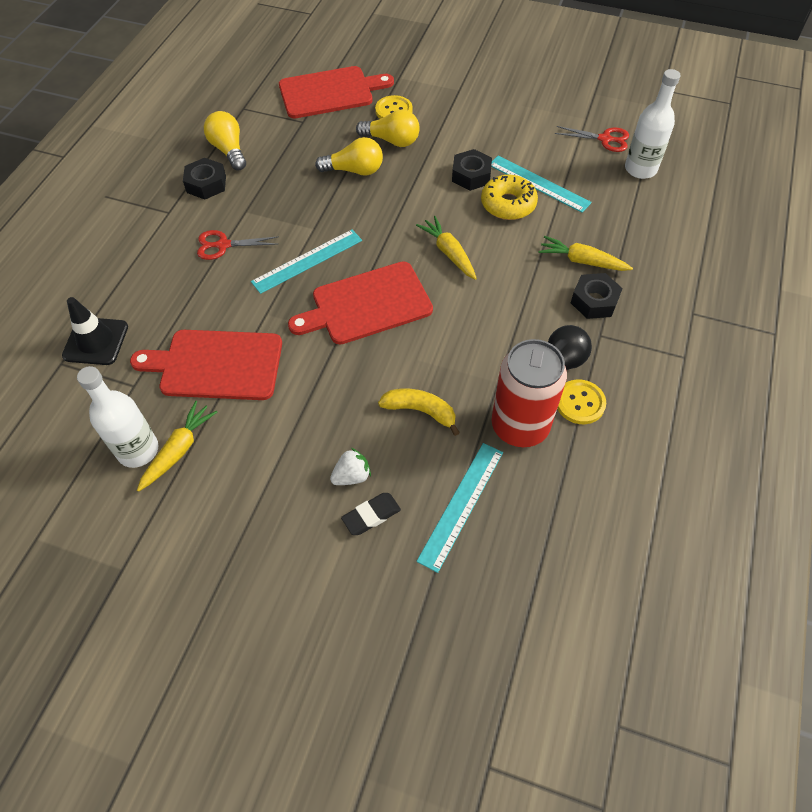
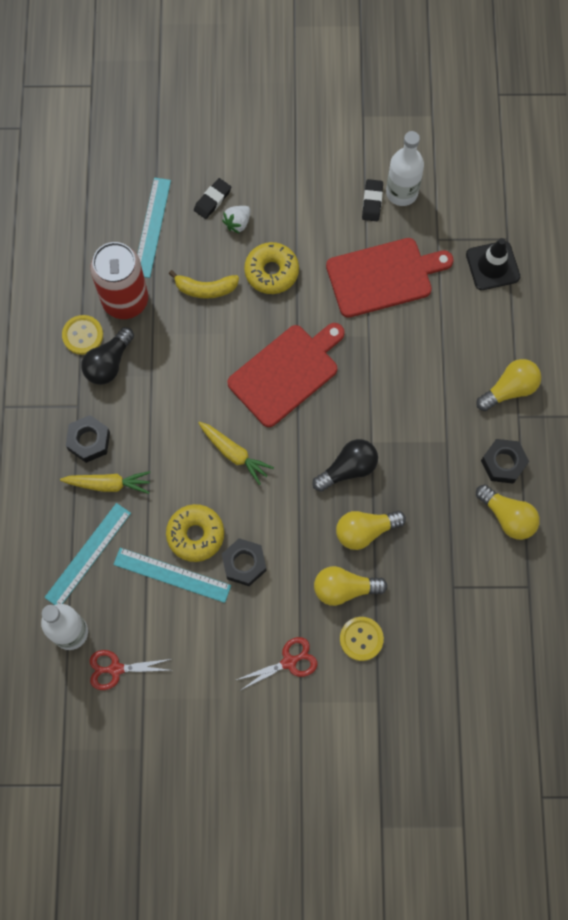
camera: 160 degrees right, 15 degrees up
(161, 233) = (509, 389): none -> yellow light bulb
(179, 450) = (372, 202): yellow carrot -> black eraser
(223, 245) = (444, 395): red scissors -> red scissors (289, 662)
(307, 261) = (359, 402): turquoise ruler -> turquoise ruler (88, 555)
(330, 92) = (445, 646): red cutting board -> none
(336, 407) = (271, 272): none -> yellow donut
(346, 215) = (348, 469): none -> black light bulb

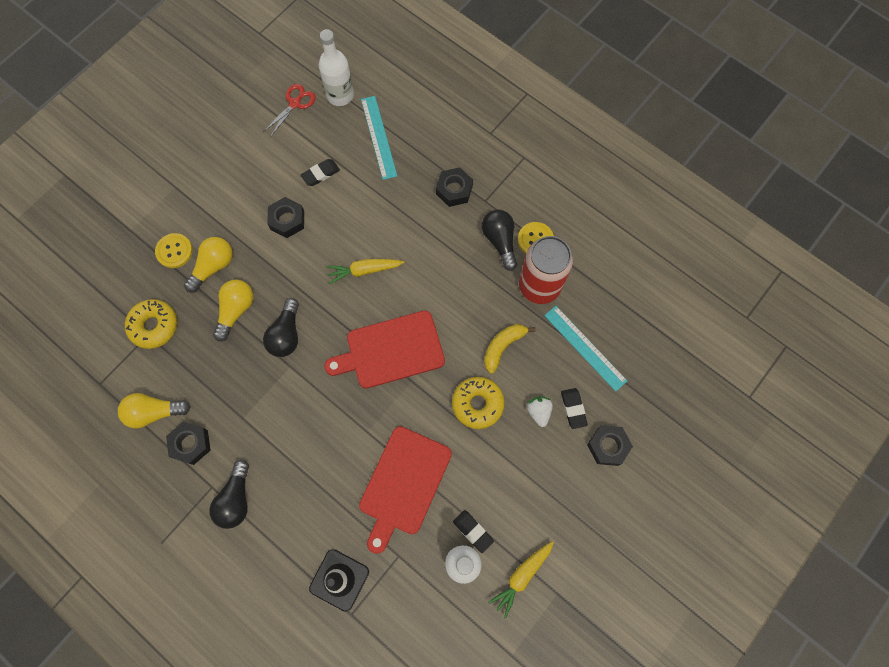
camera: 130 degrees right, 0 degrees up
(108, 484) = (414, 180): yellow carrot -> yellow carrot (522, 576)
(172, 575) = (320, 174): turquoise ruler -> black eraser
(195, 535) = (333, 206): yellow donut -> yellow donut (154, 326)
(221, 156) = (608, 446): none -> black nut
(286, 372) = (391, 351): red cutting board -> red cutting board turned 75 degrees clockwise
(289, 662) = (203, 199): red scissors -> none
(509, 389) = (236, 499): yellow light bulb -> black light bulb

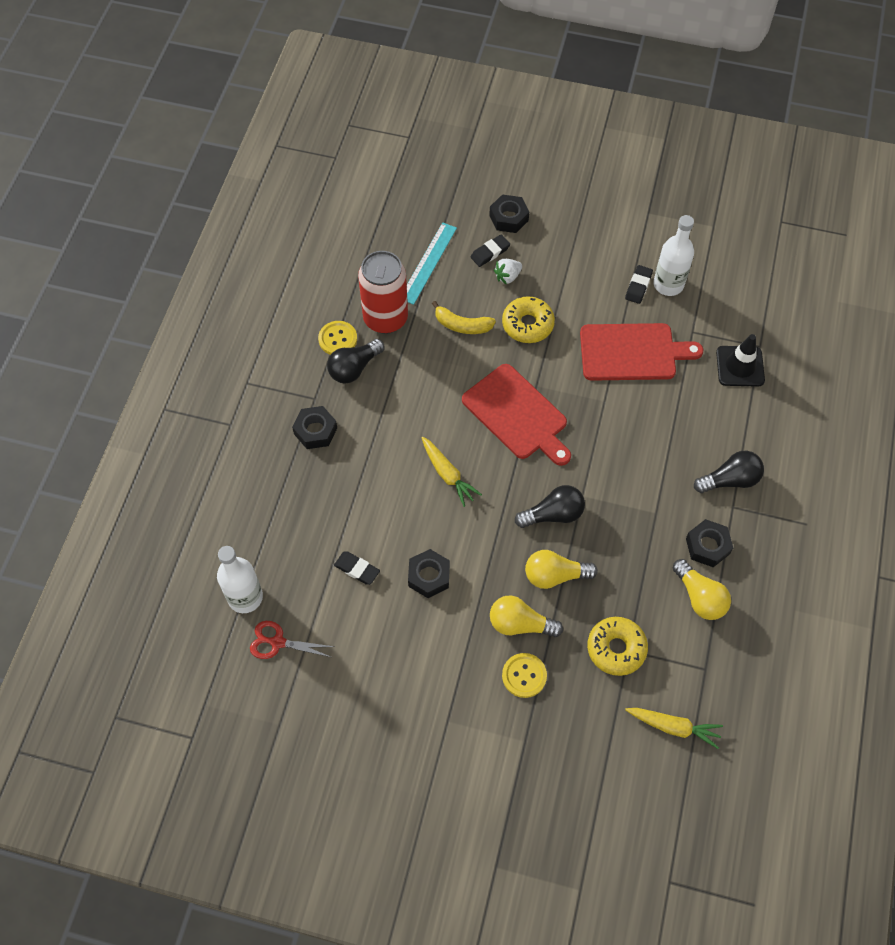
camera: 115 degrees left, 10 degrees down
(378, 137) = (283, 531): turquoise ruler -> none
(522, 576) = (651, 240): yellow carrot -> yellow carrot (673, 727)

